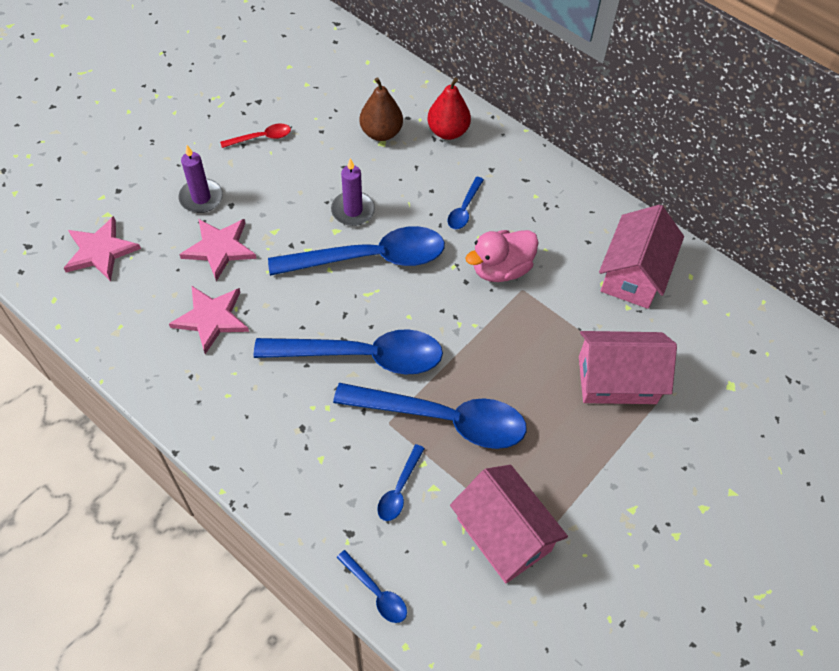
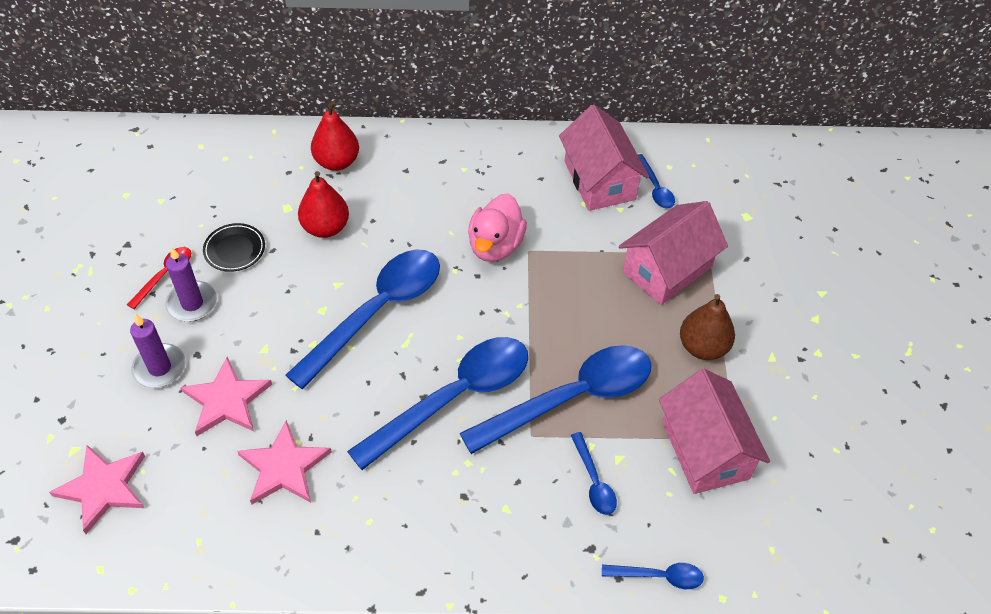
camera: 40 degrees left, 5 degrees down
(320, 150) = (235, 250): none -> black plate
(353, 210) = (320, 282): purple candle -> purple candle (192, 303)
(381, 133) = (277, 200): brown pear -> brown pear (703, 347)
(394, 174) = (325, 228): none -> red pear
(464, 209) = (416, 218): blue spoon -> blue spoon (655, 188)
(504, 534) = (705, 450): pink house -> pink house turned 60 degrees clockwise

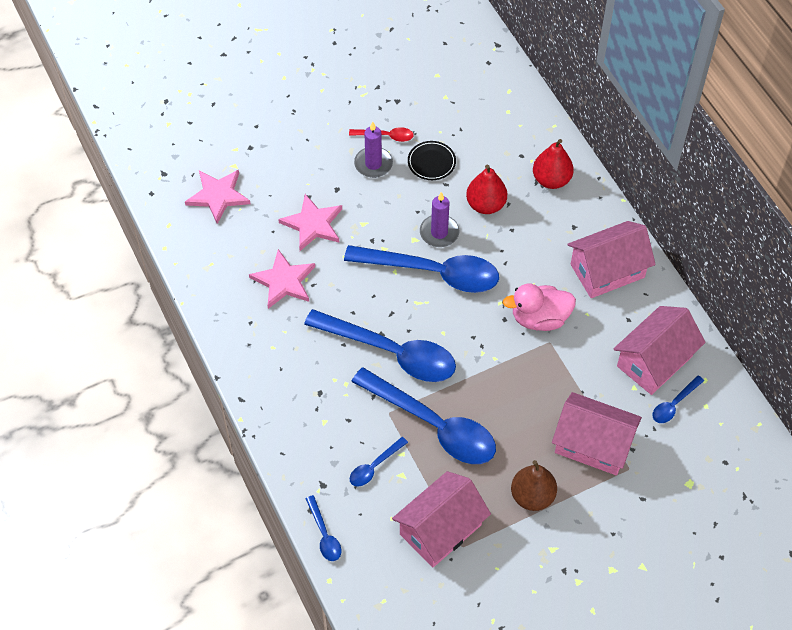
camera: 65 degrees right, 5 degrees up
(160, 368) = (315, 175): purple candle -> purple candle (439, 232)
(475, 168) = (607, 271): none -> pink house

